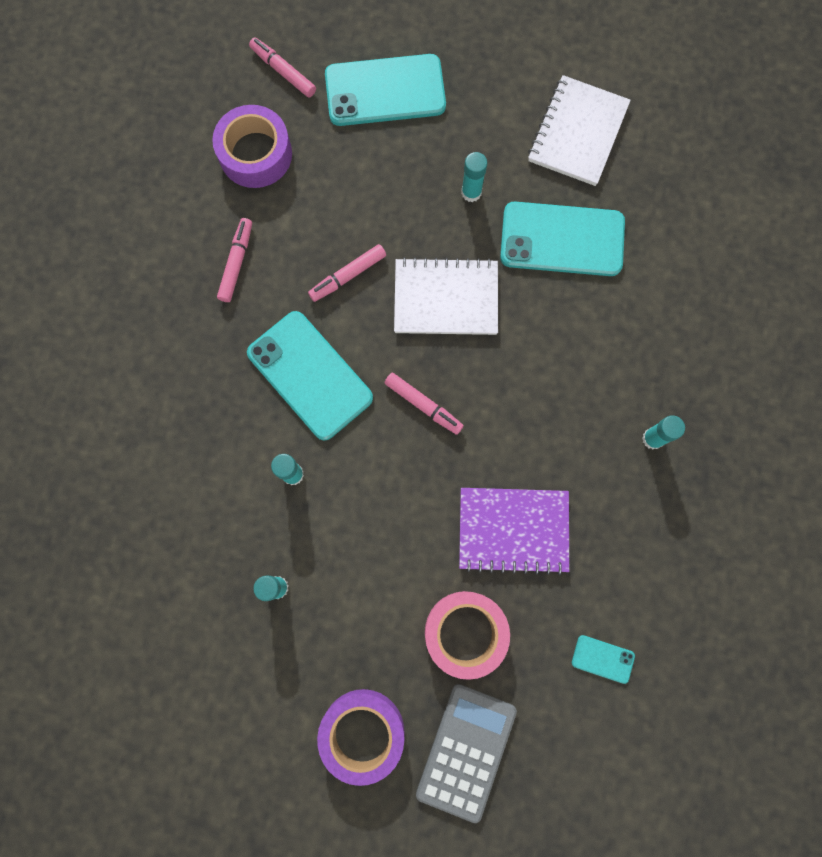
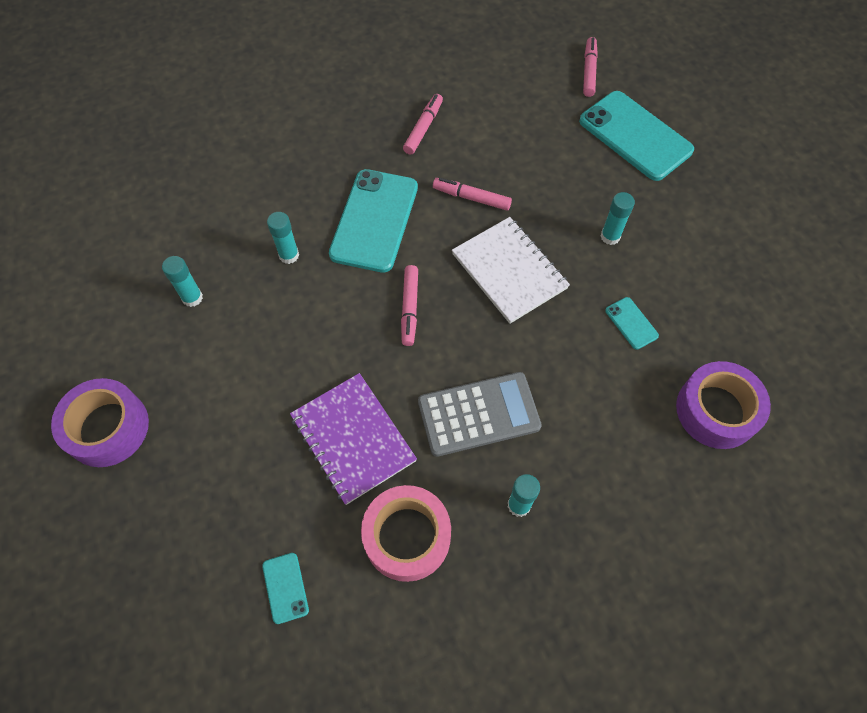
camera: 55 degrees right, 15 degrees down
(237, 263) = (423, 128): pink marker -> pink marker turned 45 degrees counterclockwise
(255, 154) = (513, 92): purple tape -> purple tape (716, 410)
(465, 633) = (238, 455): pink tape -> pink tape (407, 536)
(466, 751) = (134, 520): grey calculator -> grey calculator (478, 414)
(562, 240) = (631, 323): turquoise phone -> turquoise phone, size x0.44
(577, 133) = (731, 279): white notebook -> none

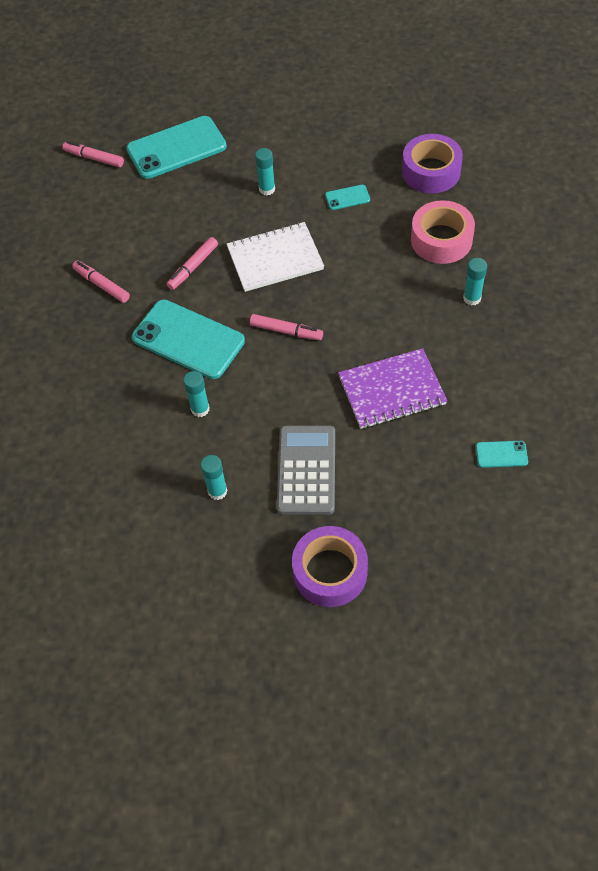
camera: 70 degrees left, 5 degrees down
(407, 536) = (479, 370): pink tape -> pink tape (441, 240)
(478, 414) = (394, 306): grey calculator -> grey calculator (306, 470)

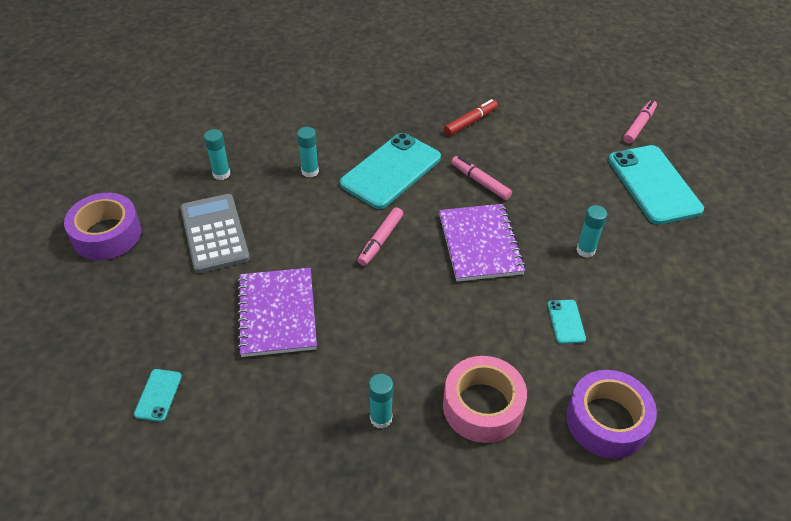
camera: 95 degrees right, 10 degrees down
(102, 285) = (470, 122): pink marker -> red marker
(275, 259) = (480, 244): white notebook -> purple notebook
(306, 470) = (214, 233): grey calculator -> grey calculator turned 120 degrees counterclockwise

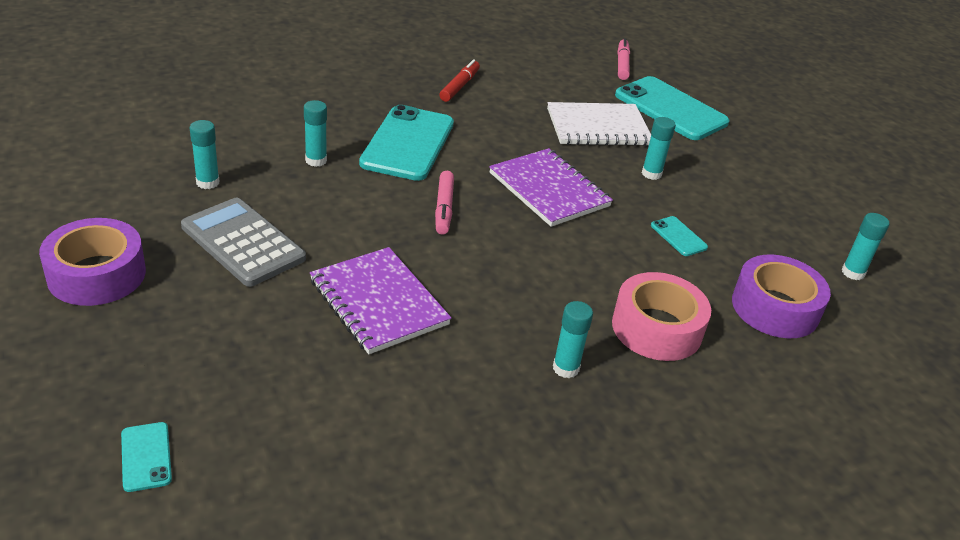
camera: 30 degrees left, 10 degrees down
(158, 395) = (292, 422): turquoise phone -> turquoise phone (146, 456)
(480, 182) = (508, 136): pink marker -> none
(568, 190) = (598, 127): none -> white notebook
(715, 409) = (853, 273): none -> turquoise glue stick

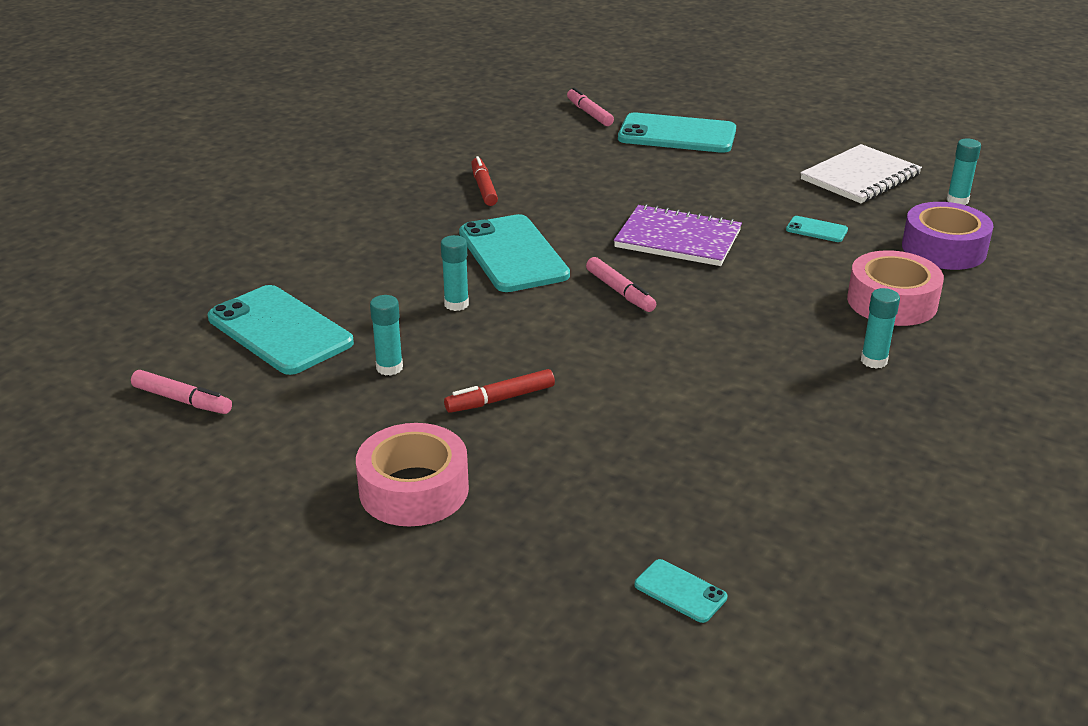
camera: 30 degrees left, 5 degrees down
(61, 140) = (182, 400): none -> pink marker
(96, 274) = (414, 489): purple tape -> pink tape
(181, 123) = (279, 330): none -> turquoise phone
(243, 243) = (500, 399): grey calculator -> red marker
(378, 302) = (678, 387): purple notebook -> none
(598, 127) = (644, 173): white notebook -> white notebook (860, 177)
(651, 174) = (733, 192): turquoise glue stick -> none

